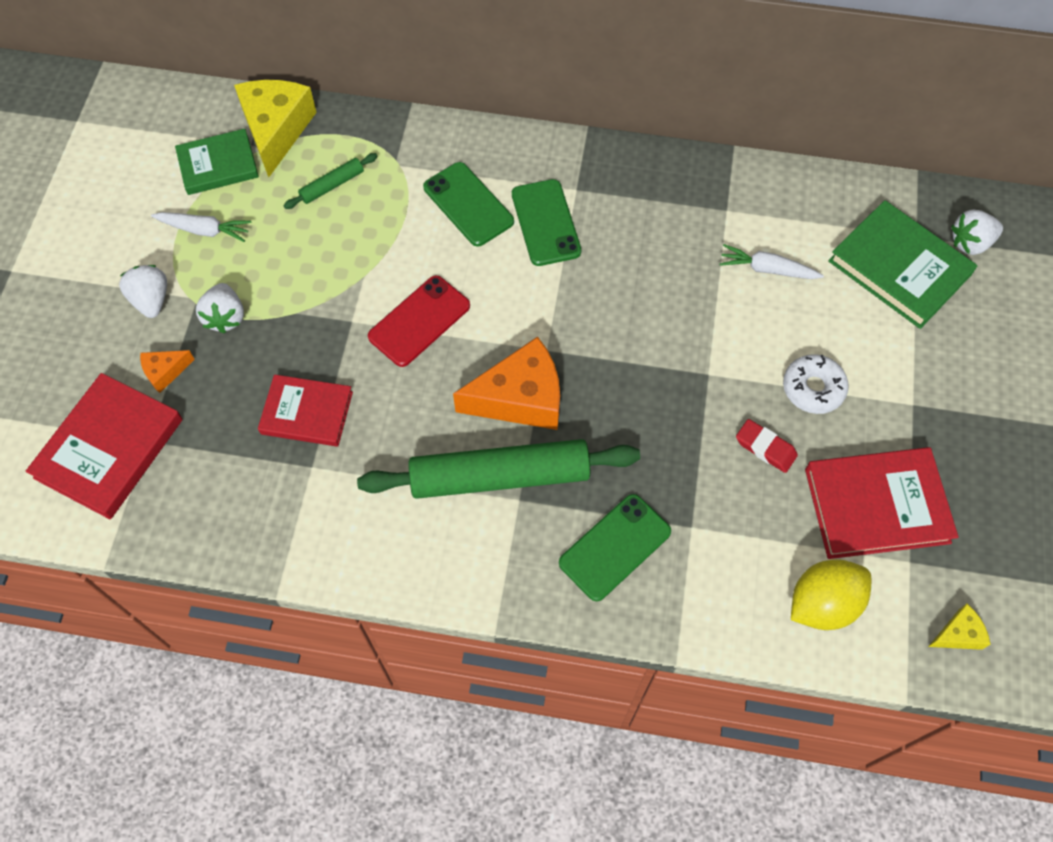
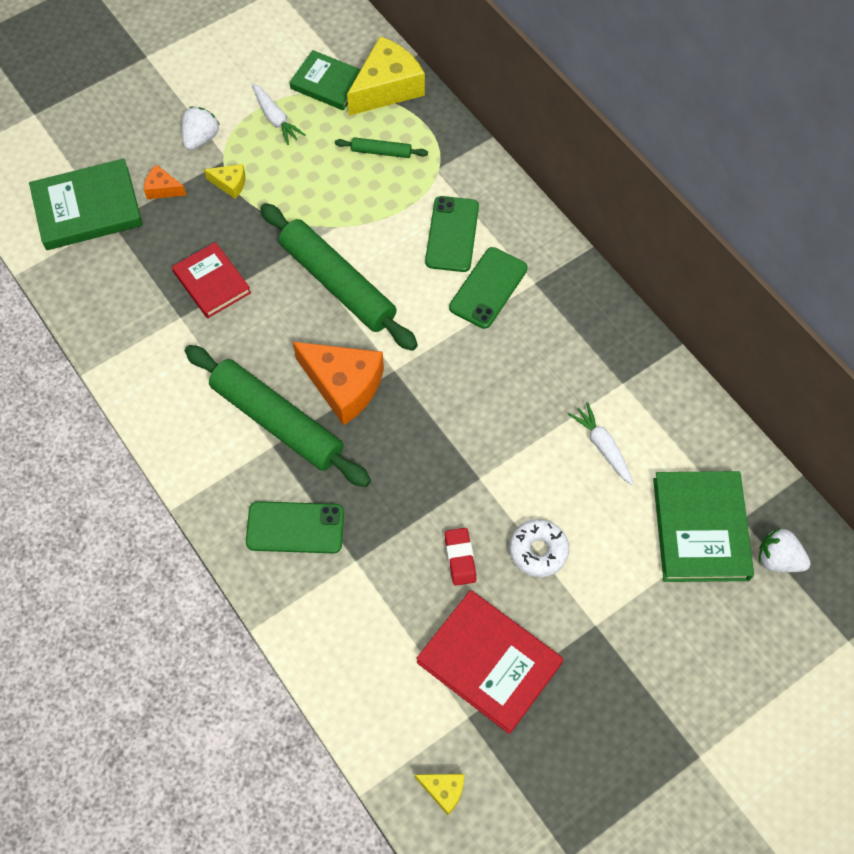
camera: 45 degrees right, 0 degrees up
(109, 448) = (87, 208): red book -> green book
(225, 317) = (230, 184): white strawberry -> yellow cheese
(419, 321) = (337, 284): red phone -> green rolling pin
(822, 603) = (380, 685): yellow lemon -> none

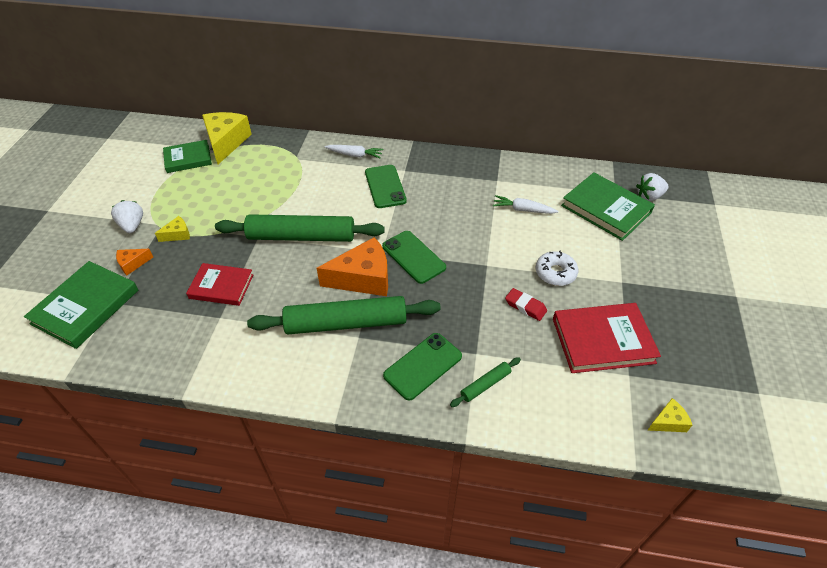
camera: 45 degrees left, 15 degrees down
(276, 119) = (173, 190): white carrot -> white carrot (355, 155)
(381, 152) = (256, 168): green rolling pin -> green rolling pin (485, 385)
(452, 234) = (338, 177): green phone -> green phone (413, 257)

